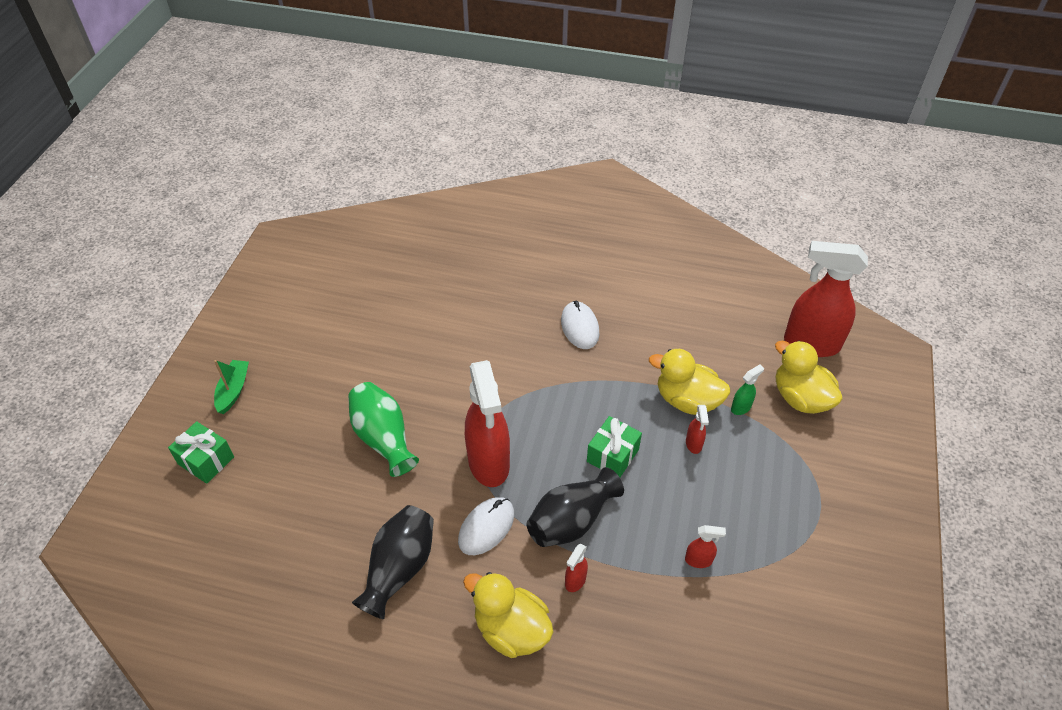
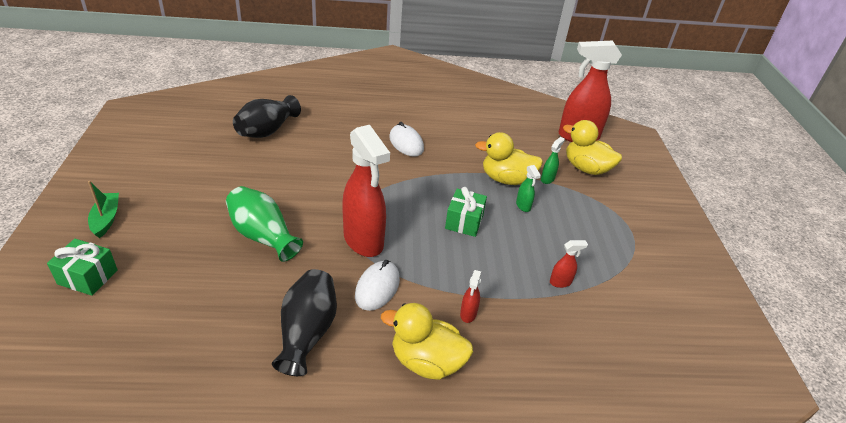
camera: 20 degrees left, 10 degrees down
(571, 521) = (448, 271): black vase -> black vase (267, 131)
(693, 444) = (523, 206): red spray bottle -> green spray bottle

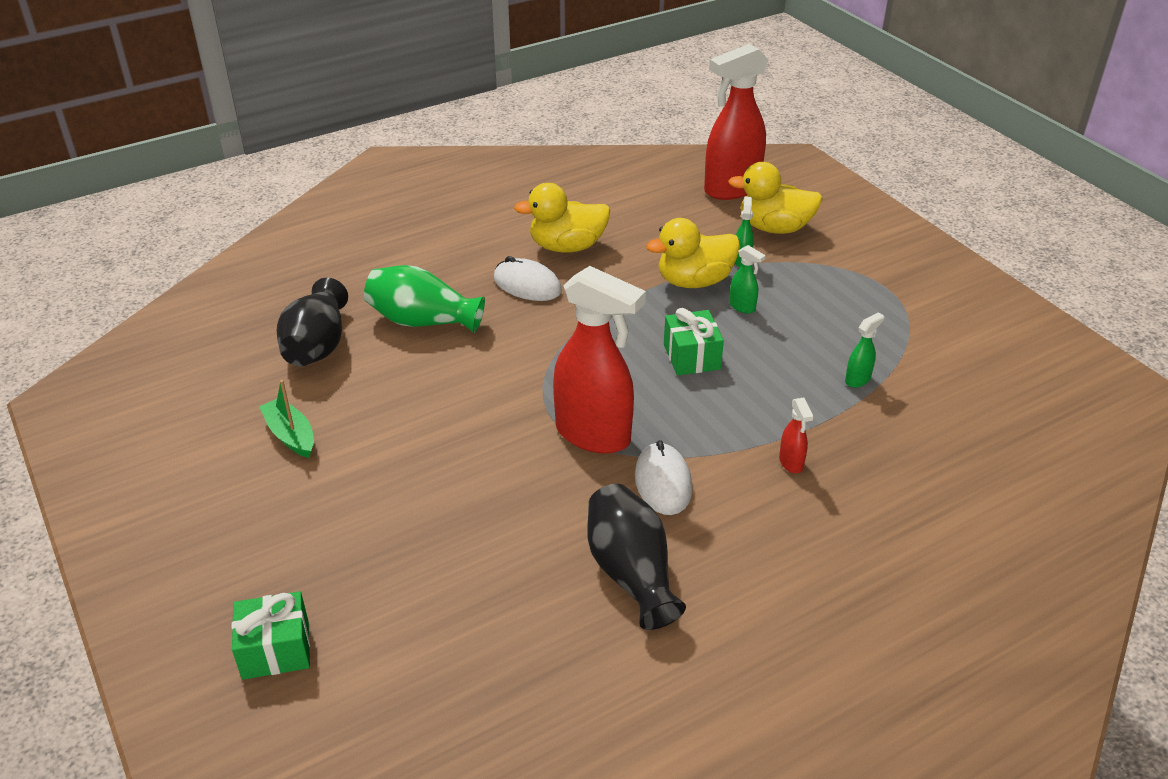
camera: 25 degrees left, 0 degrees up
(106, 219) = (214, 567): green boat -> green boat (290, 435)
(263, 236) = (460, 487): green vase -> green vase (422, 321)
(426, 362) = (793, 536): yellow duck -> yellow duck (567, 246)
(560, 282) = (858, 379): red spray bottle -> green spray bottle

